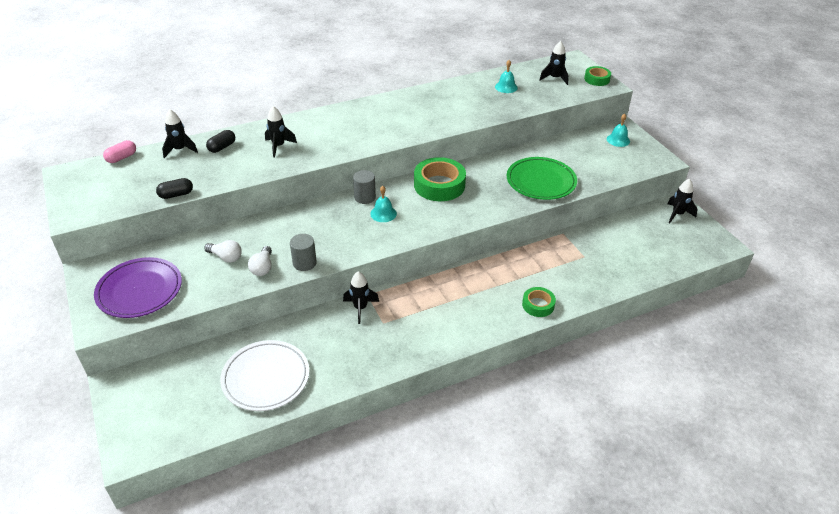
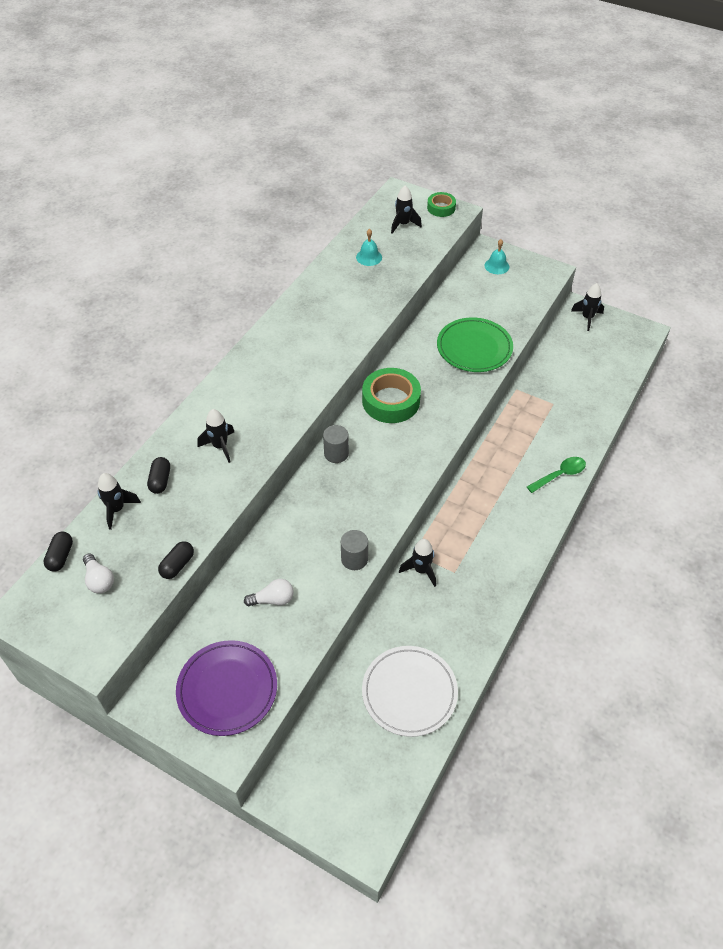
camera: 35 degrees left, 10 degrees up
(122, 158) = (61, 556): pink capsule -> black capsule
(262, 267) = (320, 588): white light bulb -> white light bulb (99, 580)
(383, 213) = (371, 462): turquoise bell -> none
(538, 305) = (560, 475): green tape -> green spoon

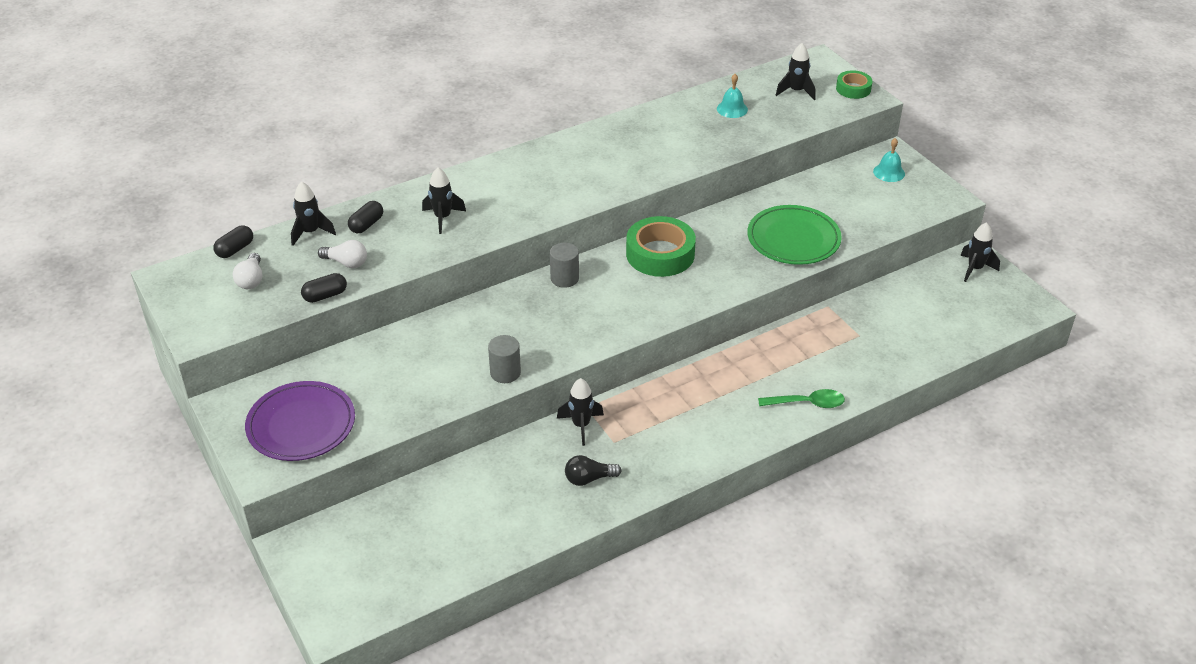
camera: 30 degrees right, 10 degrees down
(273, 599) = (401, 373): white light bulb -> white light bulb (346, 263)
(409, 692) = (480, 522): white plate -> none
(460, 612) = (589, 479): none -> black light bulb

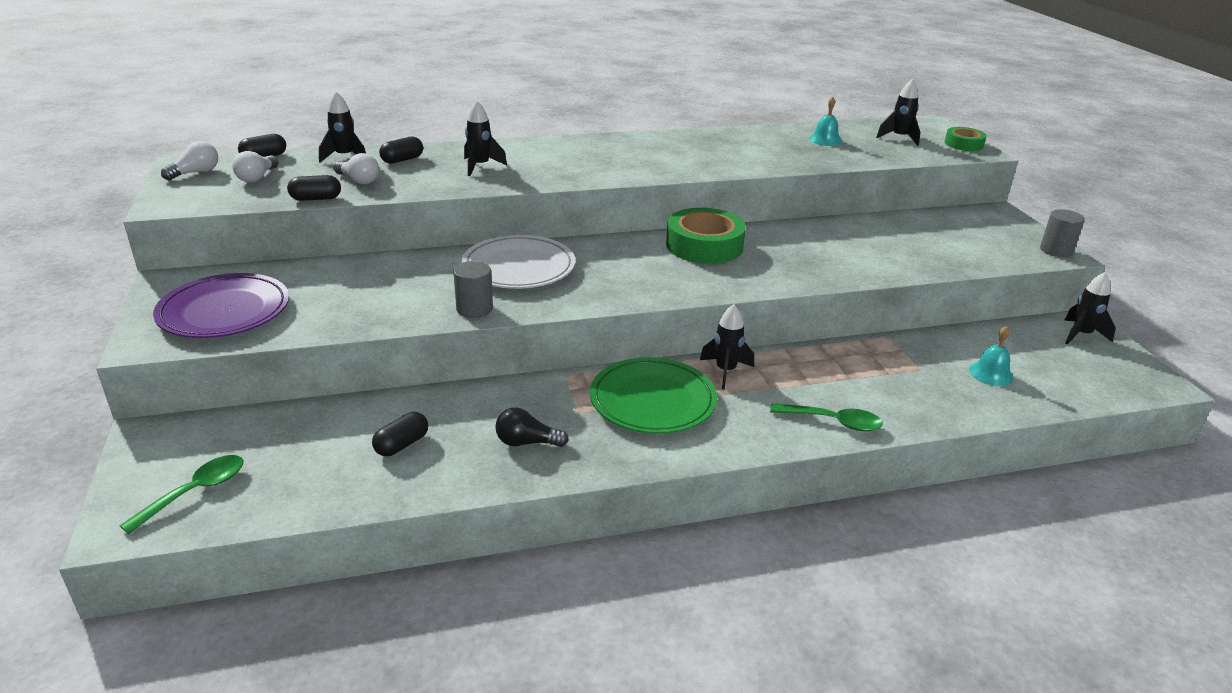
camera: 15 degrees right, 10 degrees down
(189, 286) = (196, 173): none -> white light bulb
(367, 583) = (195, 492): none -> green spoon
(496, 504) = (402, 445): none -> black capsule
(516, 317) = (518, 267): none -> white plate
(564, 278) = (590, 247): grey cylinder -> grey cylinder (1056, 250)
(581, 425) = (548, 389): black rocket -> black rocket (725, 371)
(793, 239) = (861, 258): green plate -> green plate (652, 401)
(889, 172) = (990, 225): turquoise bell -> turquoise bell (991, 374)

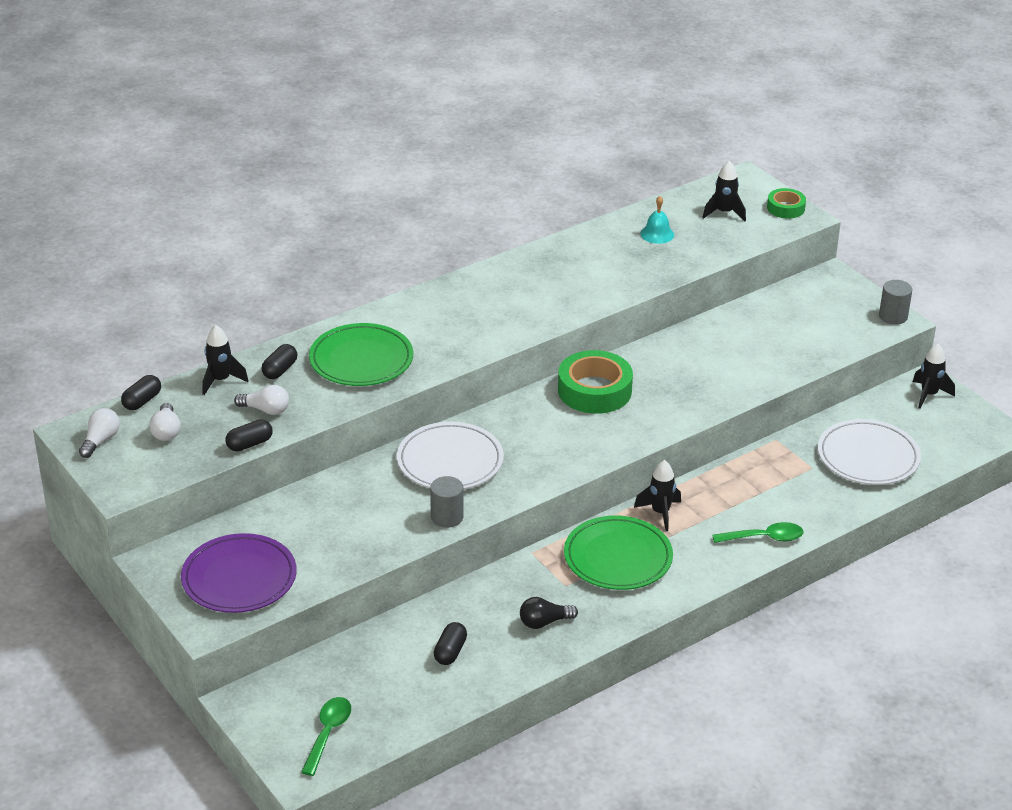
camera: 20 degrees left, 5 degrees up
(480, 166) = (361, 360): black rocket -> green plate
(991, 374) = (868, 457): turquoise bell -> white plate

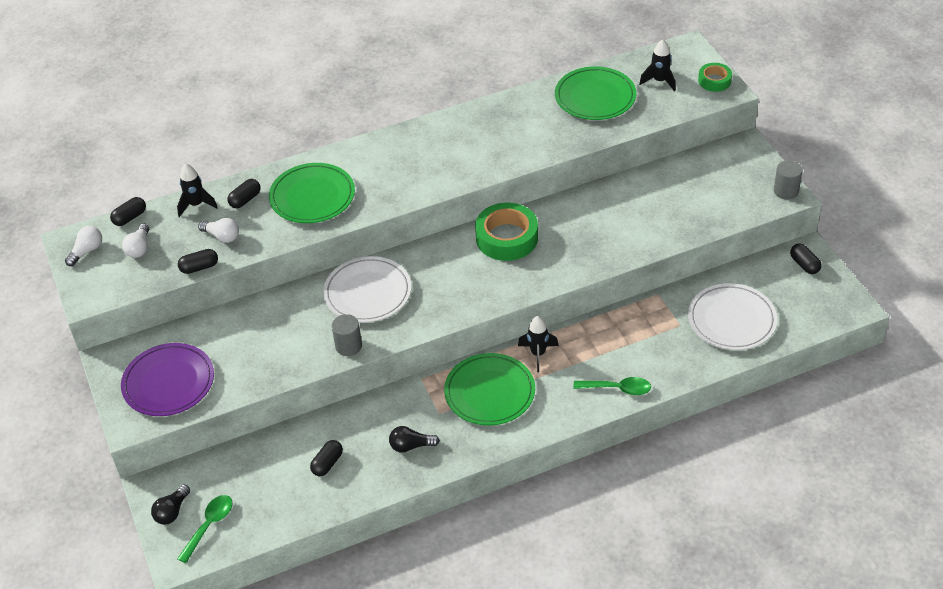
camera: 15 degrees right, 10 degrees up
(276, 724) = (172, 511): none -> black light bulb
(657, 234) = (595, 97): turquoise bell -> green plate
(929, 395) = (804, 264): black rocket -> black capsule

